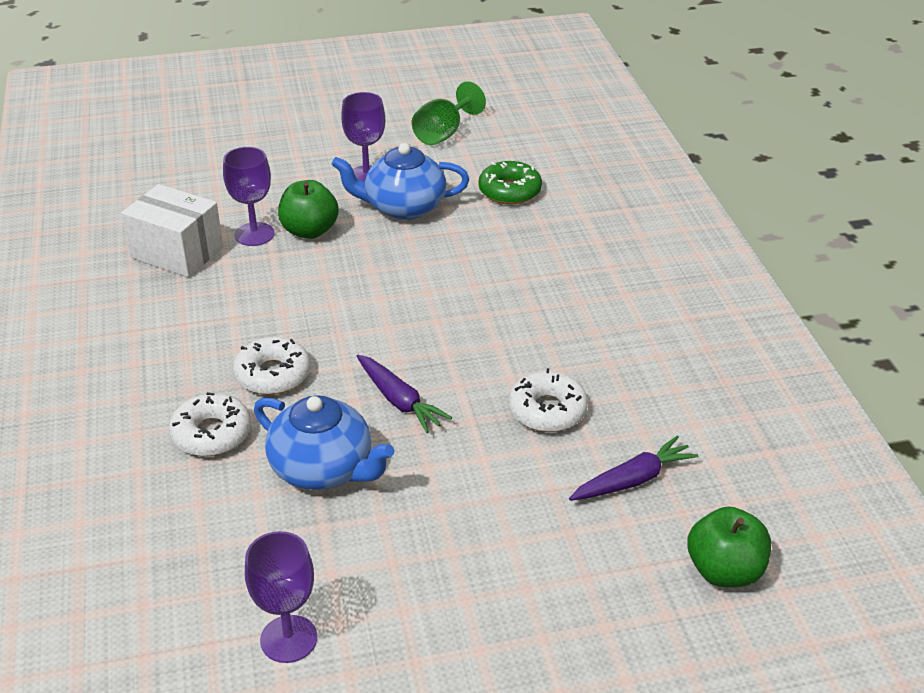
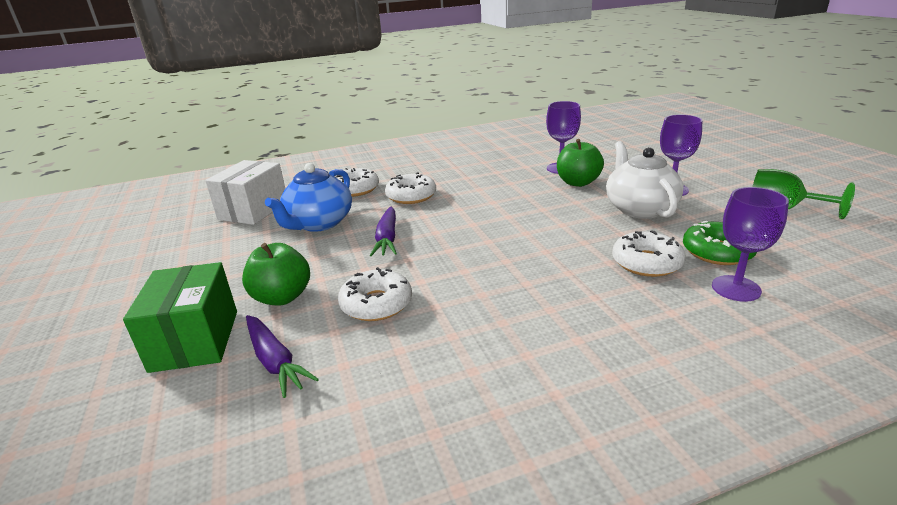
camera: 85 degrees right, 10 degrees down
(177, 252) = (526, 153): white box -> white box (253, 210)
(288, 639) = (179, 234): purple goblet -> purple goblet (736, 288)
(399, 401) = (387, 238): purple carrot -> purple carrot turned 45 degrees counterclockwise
(403, 207) = (639, 208): blue teapot -> white teapot
(516, 232) = (646, 262): none -> white donut
(588, 551) = (195, 340): none -> green box
(724, 571) = (125, 434): green apple -> green apple (282, 297)

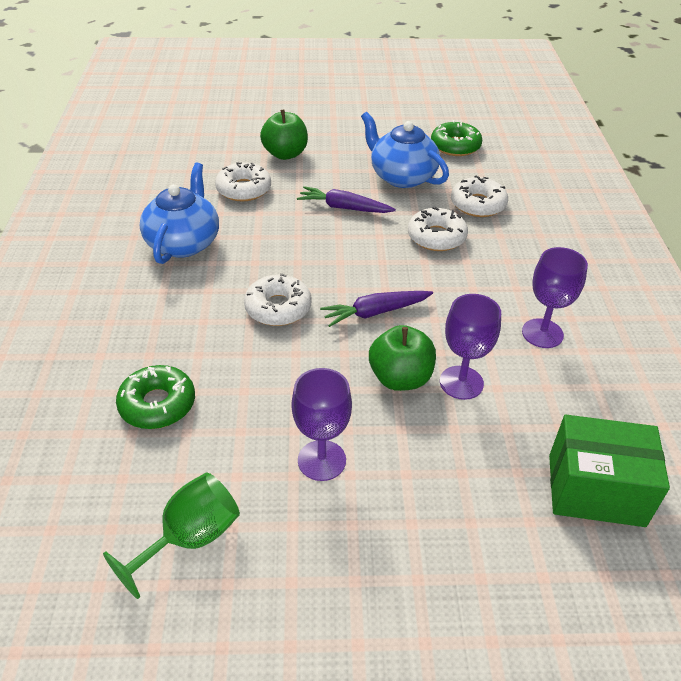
camera: 105 degrees right, 15 degrees up
(195, 340) = (260, 125): green box -> green box (595, 490)
(253, 210) = (455, 146): white box -> green donut
(275, 361) = (214, 149): purple carrot -> purple carrot (375, 312)
(508, 311) = (184, 243): none -> blue teapot
(639, 208) = (290, 398): white teapot -> none
(646, 262) = (182, 343): white donut -> white donut (278, 308)
(736, 288) = (99, 377): purple goblet -> purple goblet (542, 333)

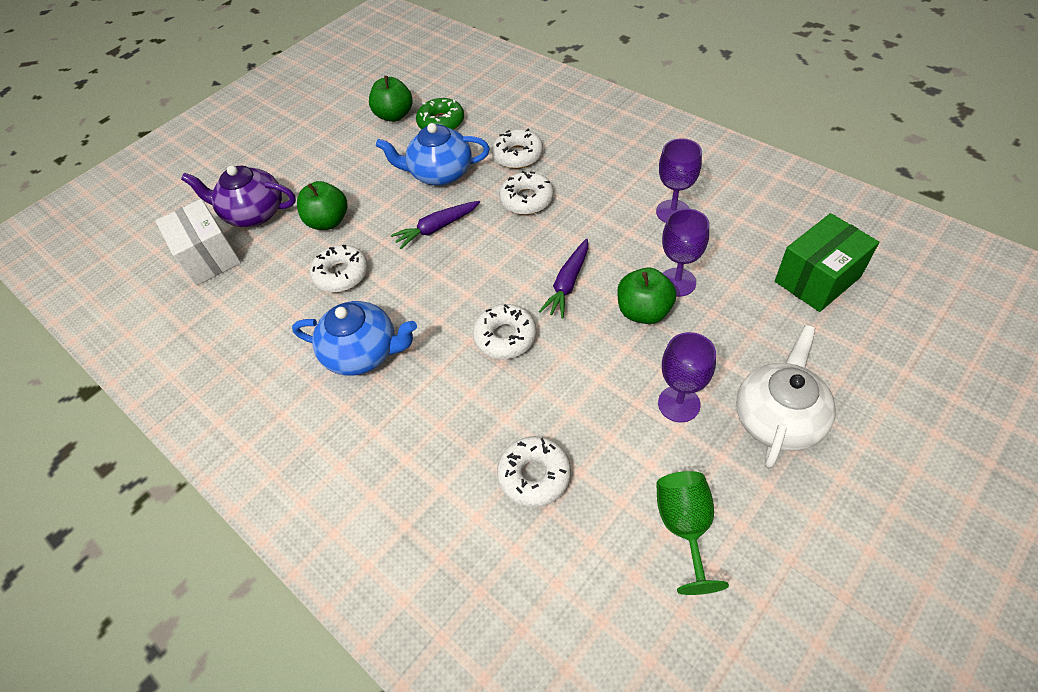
camera: 40 degrees left, 10 degrees up
(157, 404) = (534, 475): green donut -> white donut
(184, 243) = (363, 353): blue teapot -> blue teapot turned 135 degrees clockwise
(191, 125) = (209, 257): none -> white box
(252, 119) = (254, 213): none -> purple teapot
(380, 548) = (778, 418): none -> white teapot
(429, 121) = (395, 115): none -> green apple

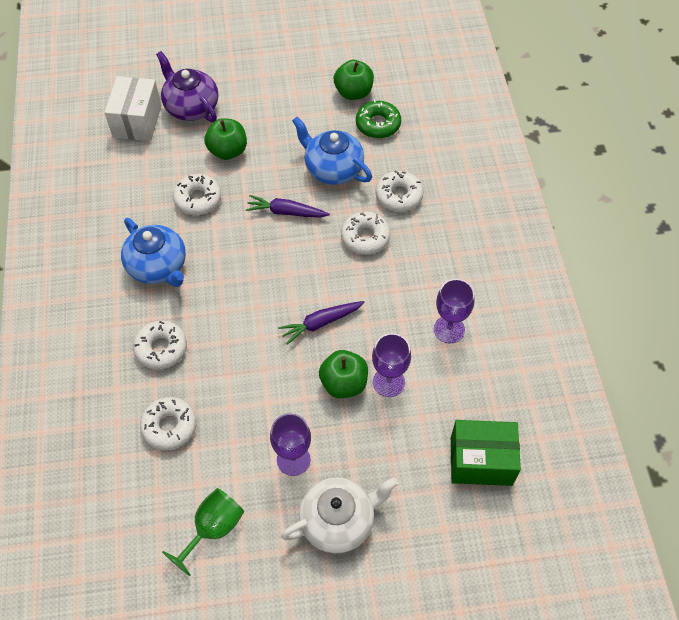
camera: 35 degrees right, 5 degrees up
(505, 337) = (245, 327): white donut -> white donut (161, 348)

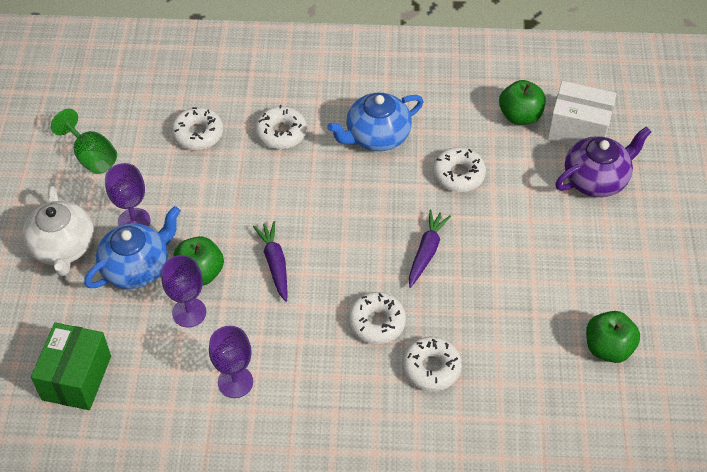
camera: 100 degrees right, 5 degrees down
(228, 151) = (524, 207): green apple -> green apple (520, 116)
(333, 169) = (483, 306): blue teapot -> blue teapot (137, 267)
(378, 124) = (550, 366): green donut -> none

